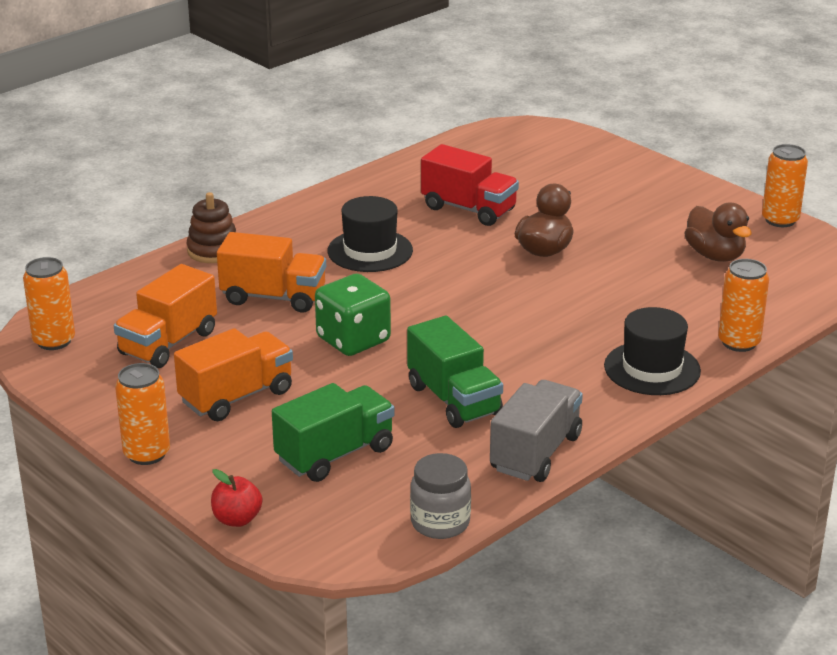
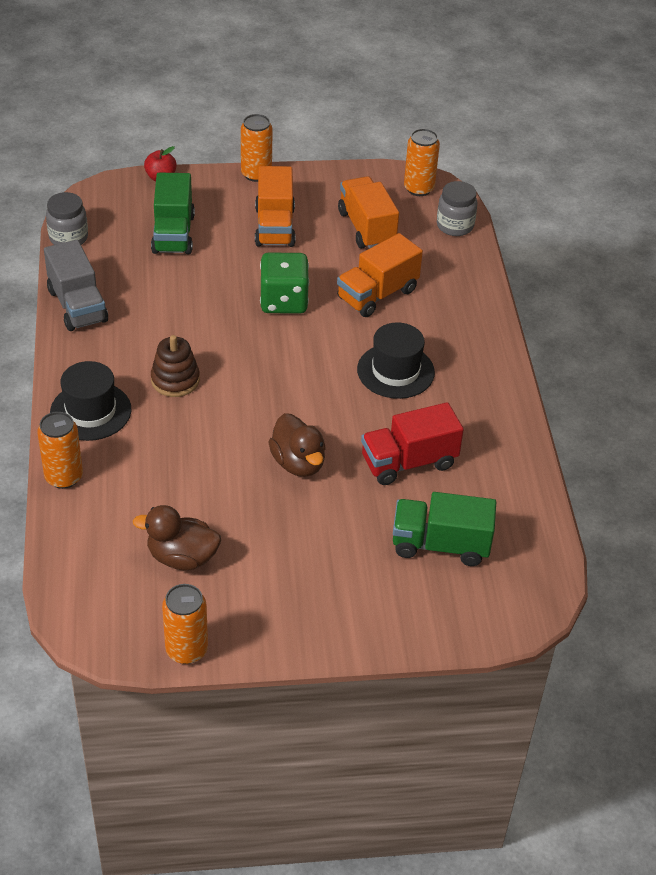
camera: 125 degrees right, 15 degrees up
(102, 298) = (455, 226): none -> grey jar
(213, 250) = (474, 298): brown stacking toy -> brown stacking toy (175, 380)
(454, 400) = (167, 305): green truck -> green truck (440, 545)

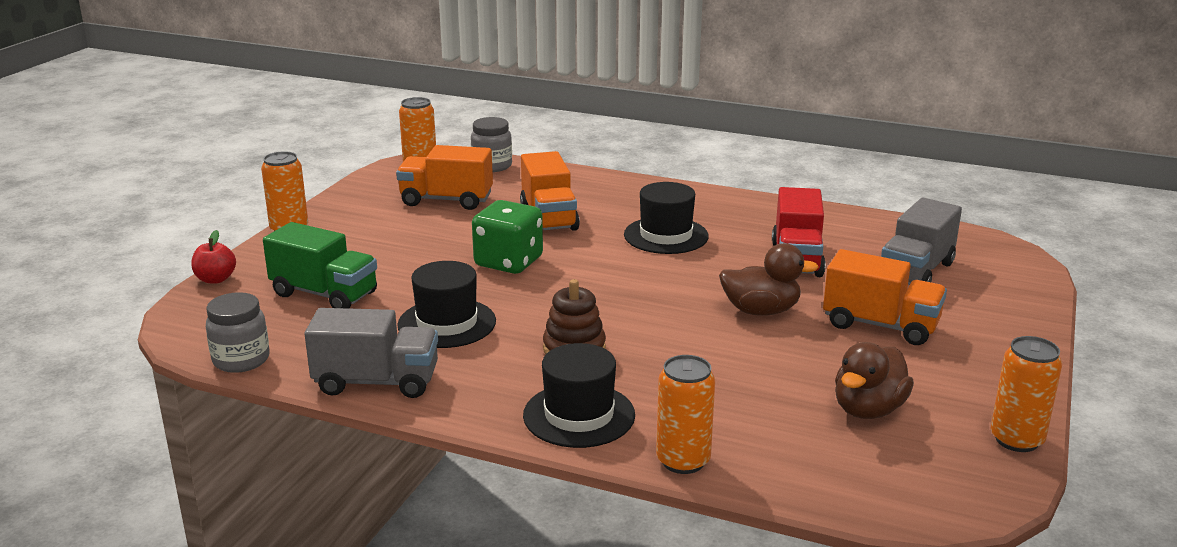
camera: 60 degrees left, 20 degrees down
(171, 306) = (447, 323): none -> black hat
(274, 227) = (387, 240): orange truck -> orange truck (880, 325)
(440, 545) = (916, 271): green truck -> grey truck

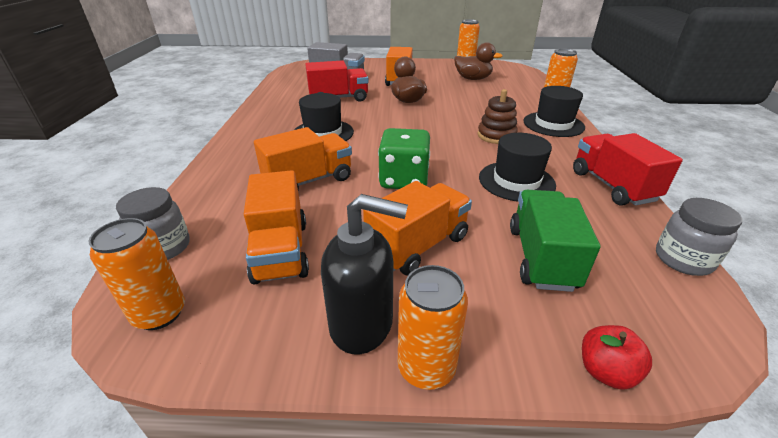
camera: 110 degrees left, 10 degrees up
(343, 217) = (362, 324): none -> black soap dispenser
(377, 382) = (612, 186): grey truck -> red truck
(397, 248) = (418, 245): none -> orange truck

